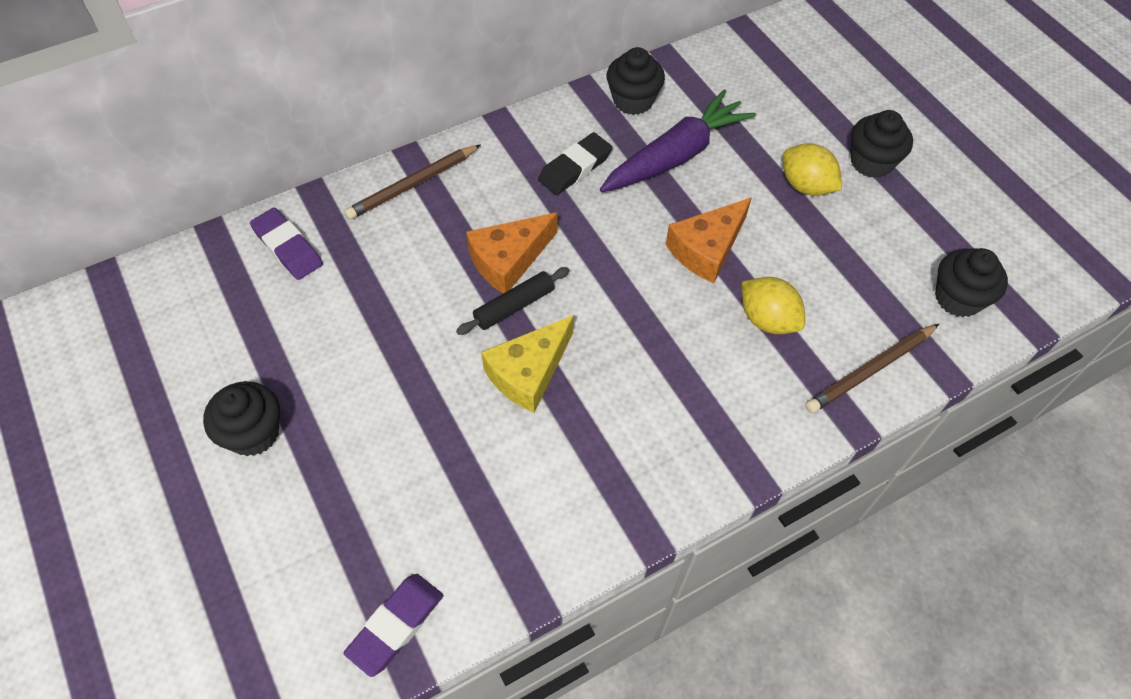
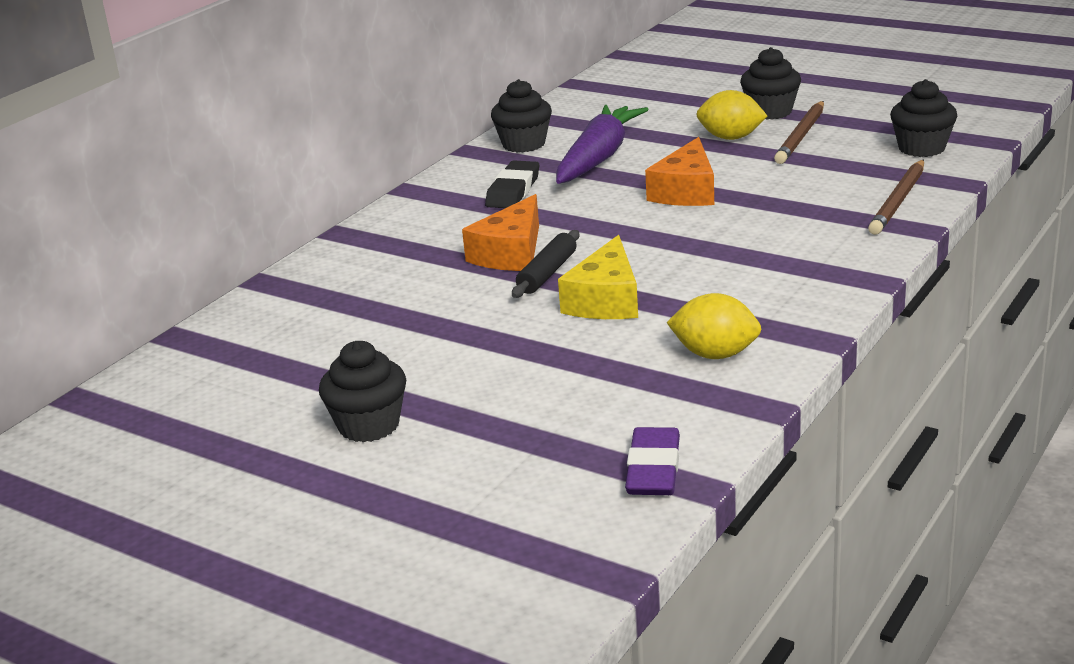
camera: 25 degrees left, 30 degrees down
(287, 247) = (273, 318): purple eraser -> none
(412, 185) = (363, 246): brown pencil -> brown pencil (801, 136)
(767, 319) = (783, 206): yellow lemon -> yellow lemon (715, 354)

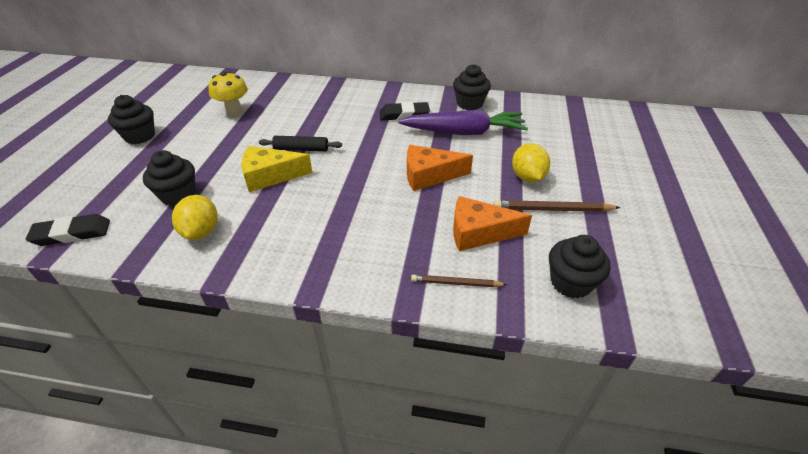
camera: 65 degrees right, 15 degrees up
(362, 329) = (234, 111): none -> yellow mushroom
(511, 253) = (324, 132): orange cheese -> orange cheese (479, 232)
(653, 469) = (72, 233): purple eraser -> black eraser
(770, 112) = (587, 186): black cupcake -> black cupcake (178, 195)
(898, 201) = (456, 283): brown pencil -> brown pencil, size x0.65

